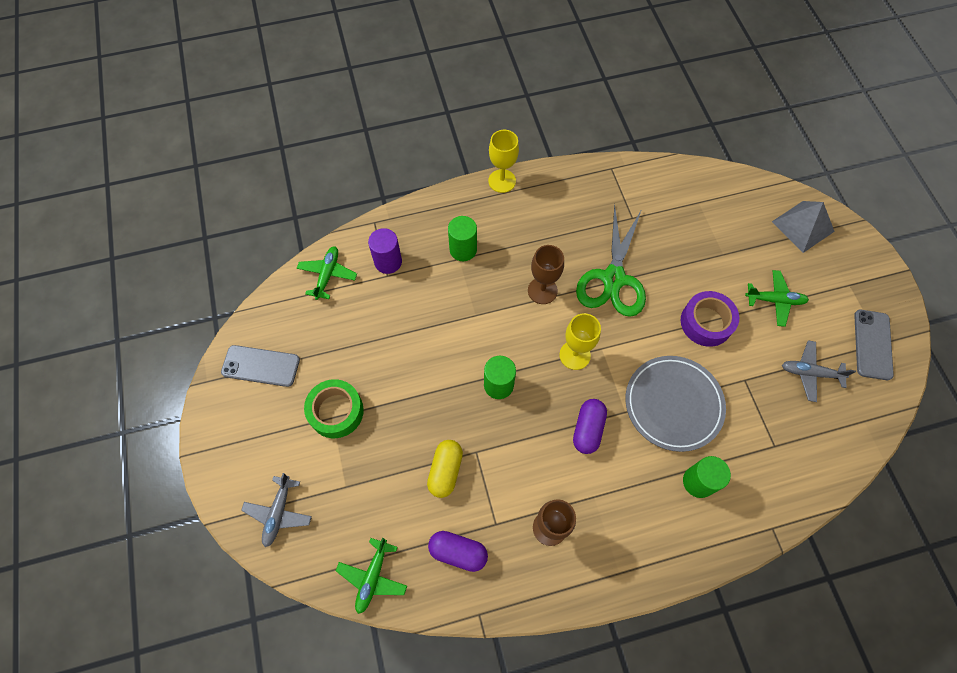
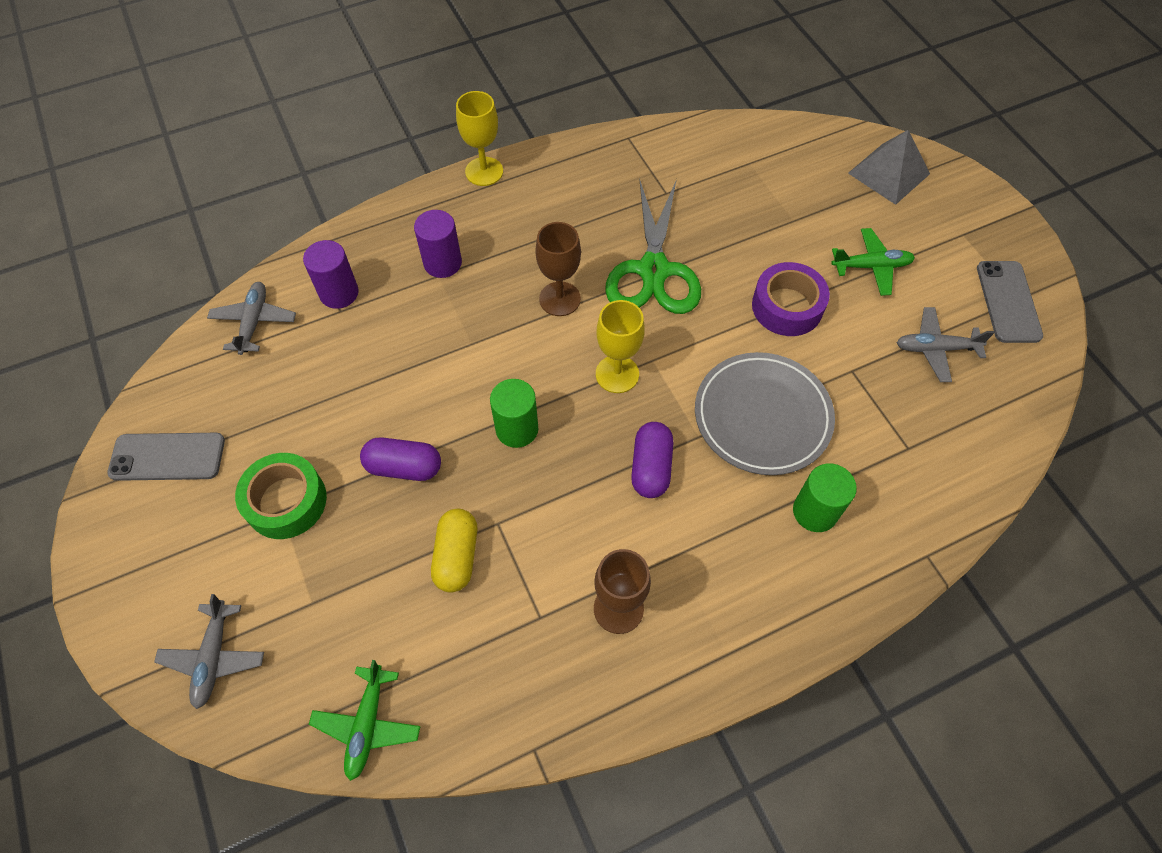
camera: 10 degrees left, 5 degrees down
(327, 275) = (254, 322): green plane -> grey plane
(458, 552) = (490, 666): purple capsule -> purple capsule (404, 467)
(463, 249) = (442, 263): green cylinder -> purple cylinder

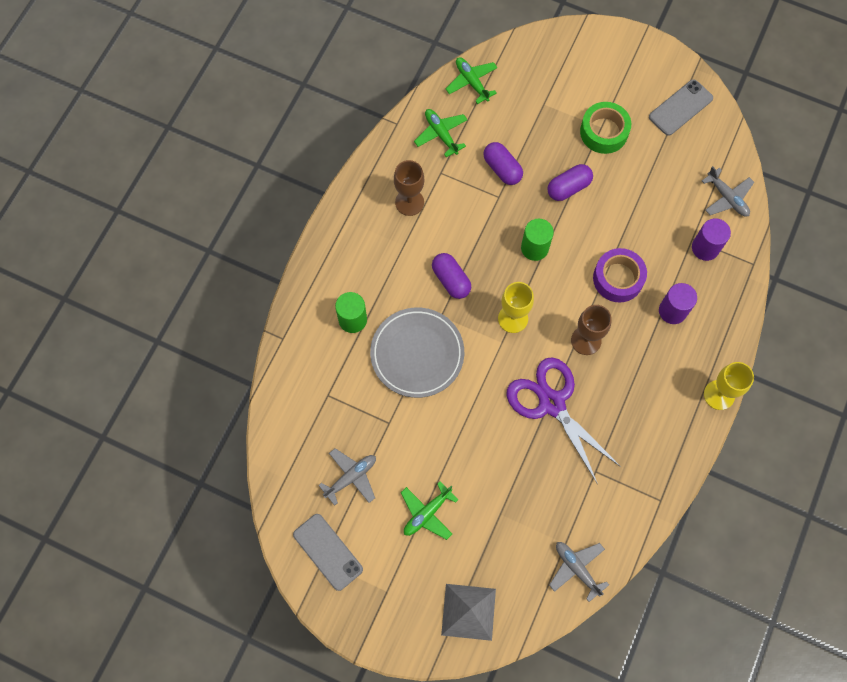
camera: 140 degrees right, 10 degrees up
(214, 657) = (559, 56): grey plane -> grey plane (577, 568)
(456, 556) = (502, 169): yellow capsule -> purple capsule
(487, 676) = (441, 134): none -> green plane
(654, 270) = (551, 403): green scissors -> purple scissors
(787, 306) = (456, 439): purple tape -> purple tape (618, 278)

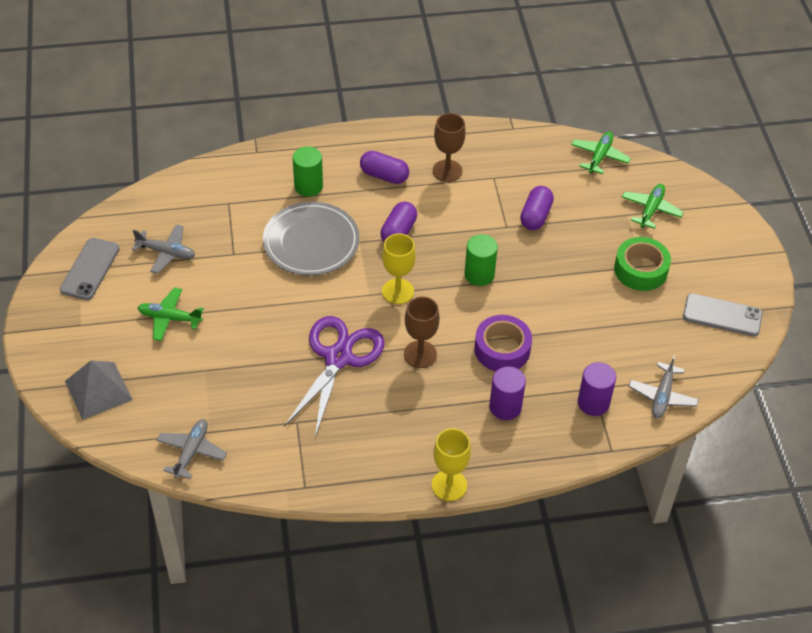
camera: 55 degrees right, 20 degrees down
(441, 134) = (530, 160): green plane -> green plane (651, 210)
(568, 188) = (560, 271): purple capsule -> purple capsule (384, 176)

